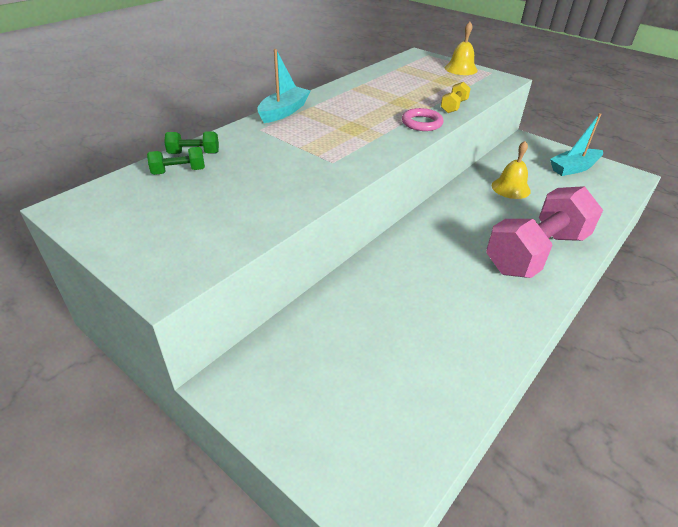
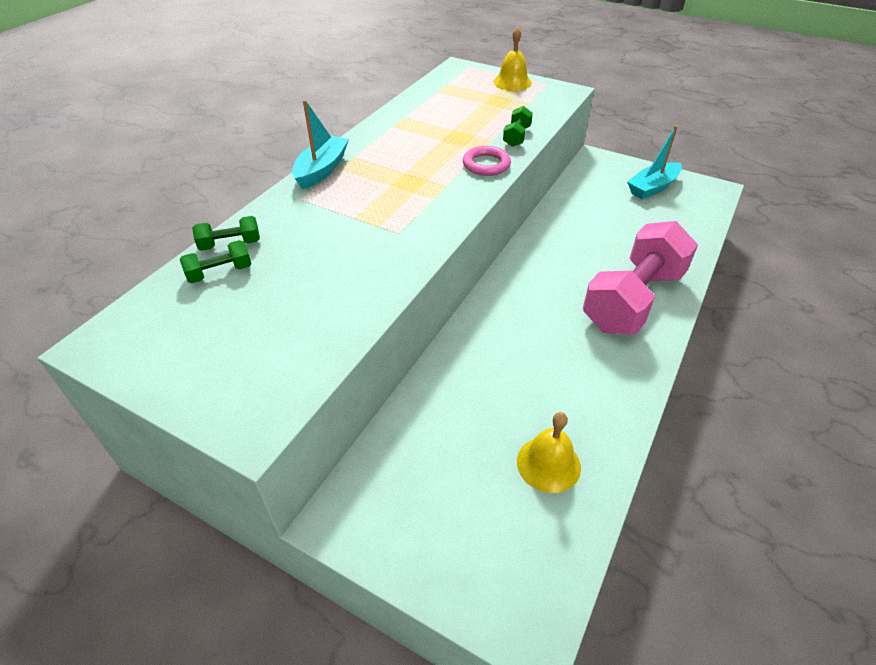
camera: 10 degrees left, 5 degrees up
(453, 106) = (516, 136): yellow dumbbell -> green dumbbell
(510, 188) = (591, 223): yellow bell -> yellow bell (548, 464)

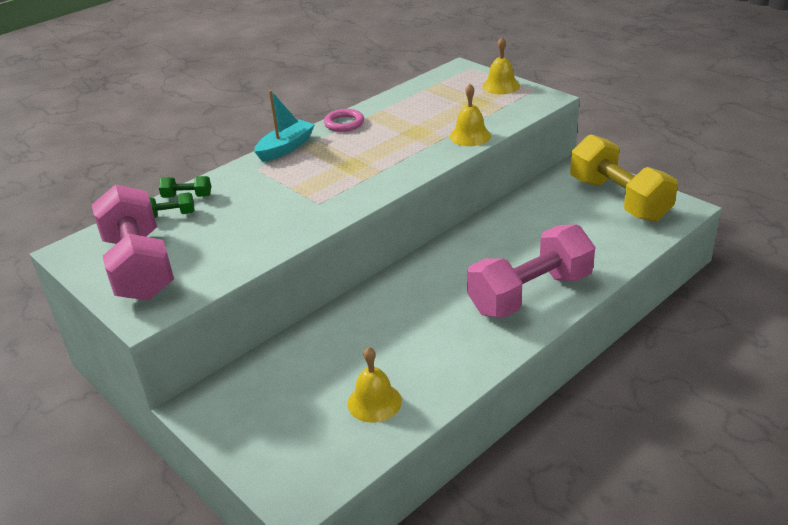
camera: 20 degrees right, 10 degrees down
(211, 352) = (139, 267): none -> pink dumbbell
(486, 164) = (426, 157): pink ring -> pink ring (344, 123)
(516, 136) = (470, 136): green dumbbell -> yellow bell
(652, 187) = (619, 199): turquoise boat -> yellow dumbbell

